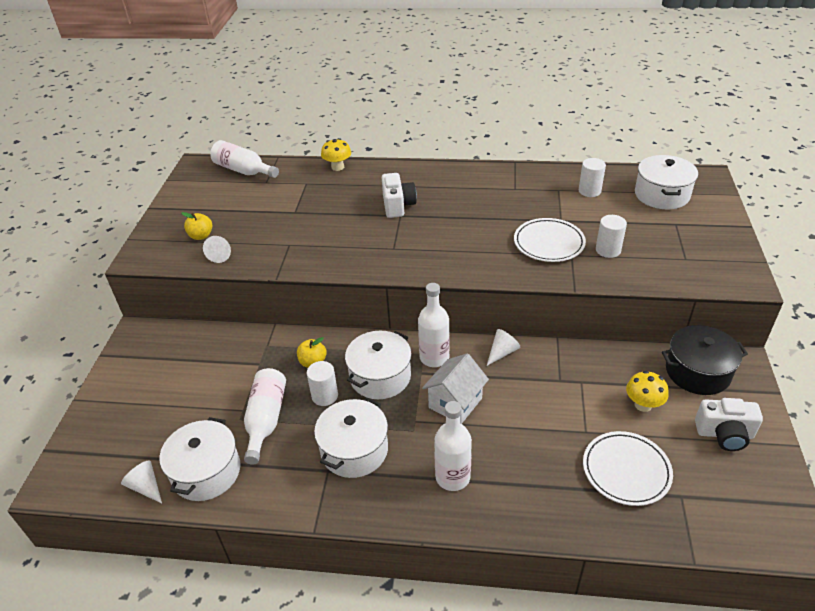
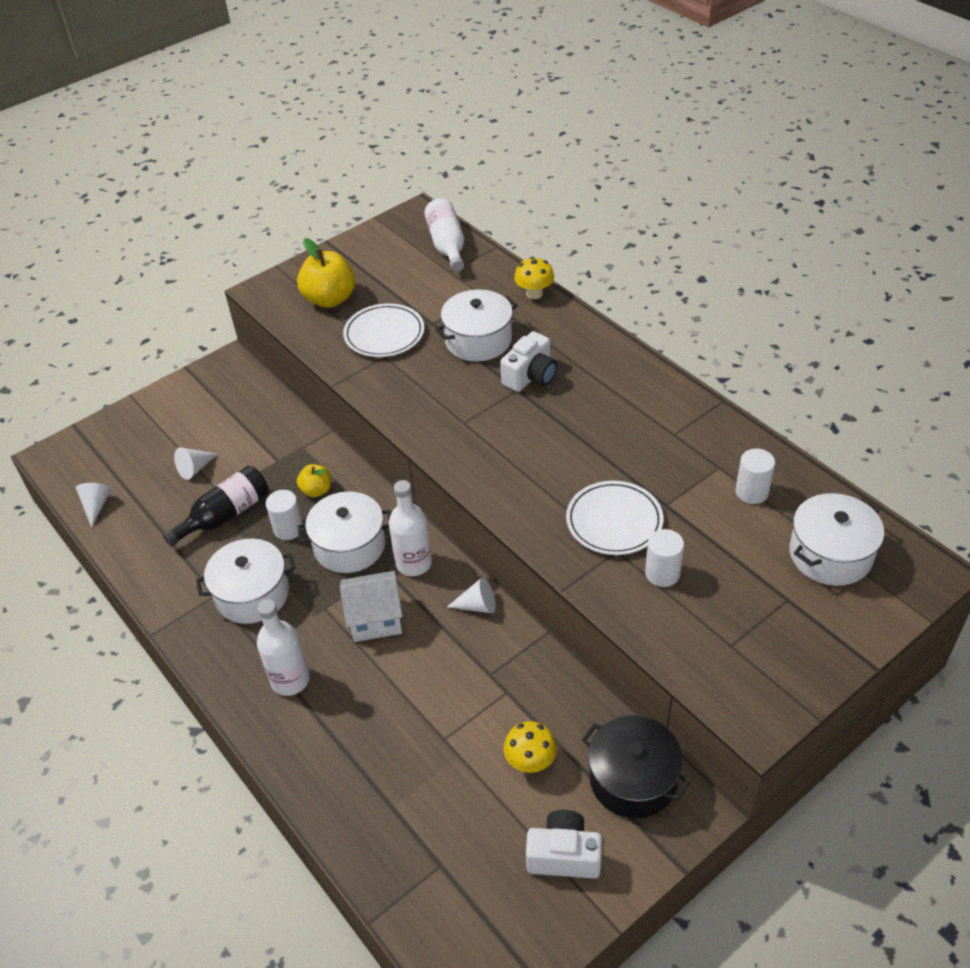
camera: 45 degrees right, 5 degrees up
(201, 236) = (330, 299): yellow apple -> yellow apple, size x1.81
(206, 472) = (142, 526): white pot -> white pot (478, 340)
(221, 254) = (322, 329): white cone -> white cone (195, 468)
(266, 420) = (225, 515): white bottle -> black bottle
(626, 470) = (428, 801): white plate -> white plate (384, 334)
(724, 434) = (564, 855): white camera -> white camera turned 135 degrees clockwise

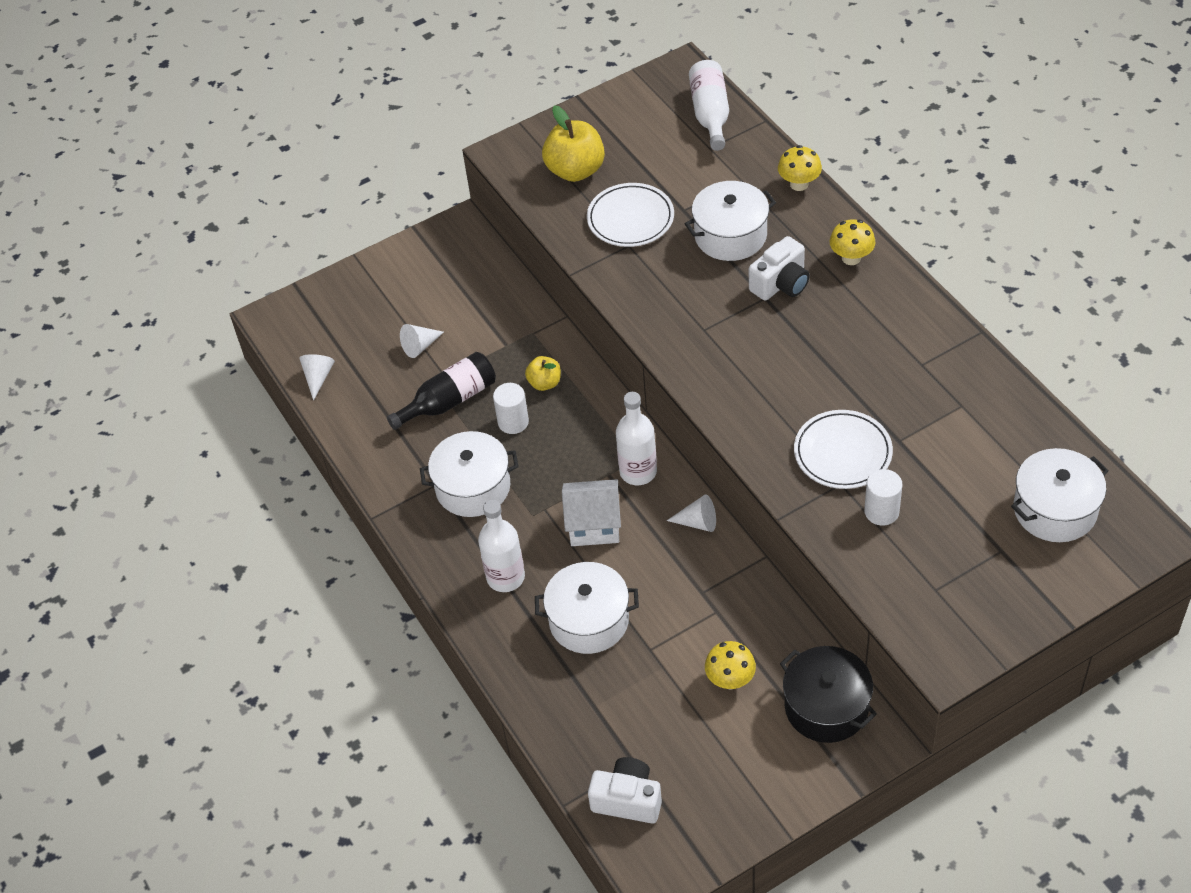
camera: 10 degrees right, 5 degrees up
(349, 545) = (574, 446): white pot -> white pot (589, 620)
(564, 855) = (750, 767): white camera -> white camera (627, 800)
(591, 349) = (851, 258): none -> yellow mushroom
(752, 492) = (989, 436): white cylinder -> none

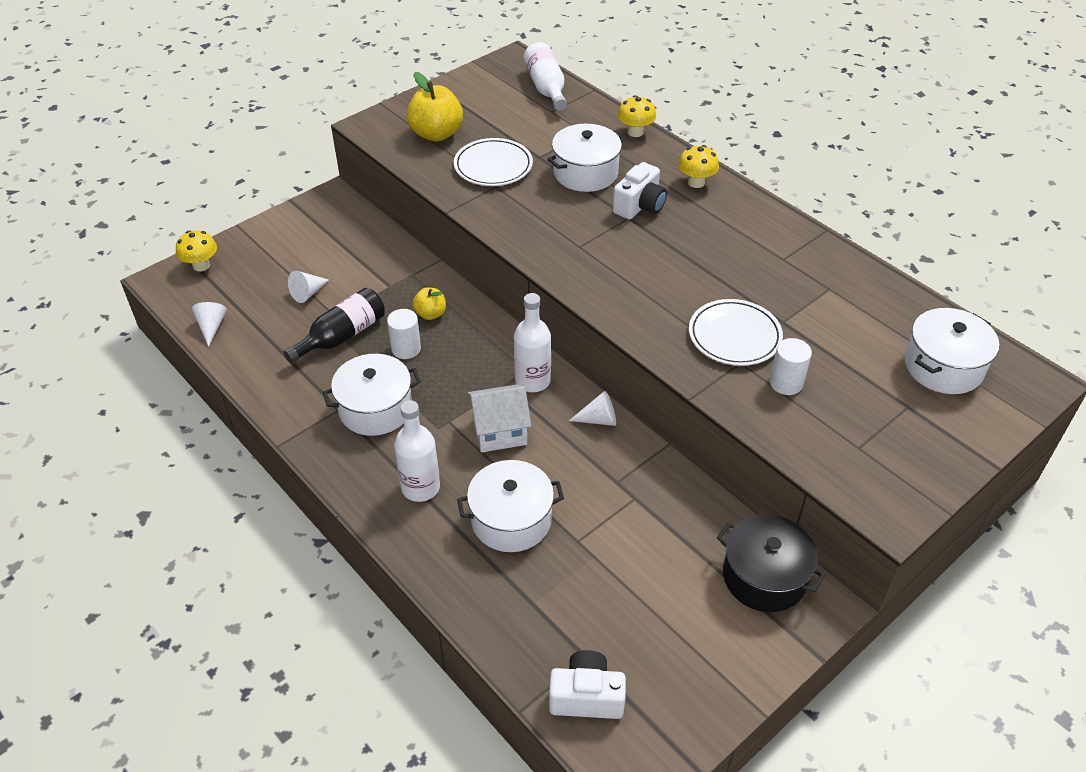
camera: 15 degrees left, 5 degrees down
(730, 680) = (664, 561): yellow mushroom -> yellow mushroom (201, 265)

